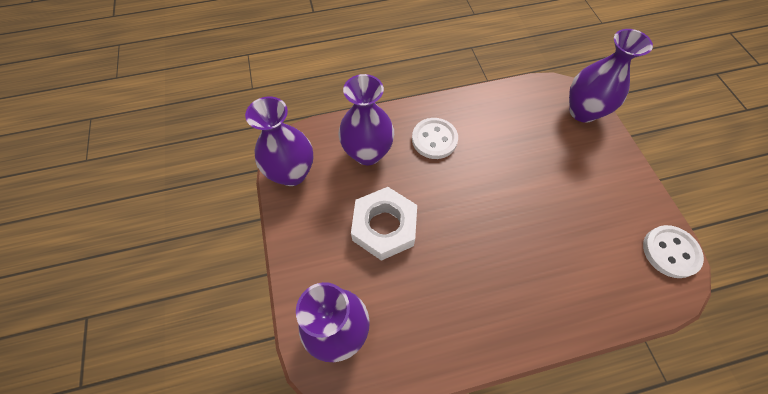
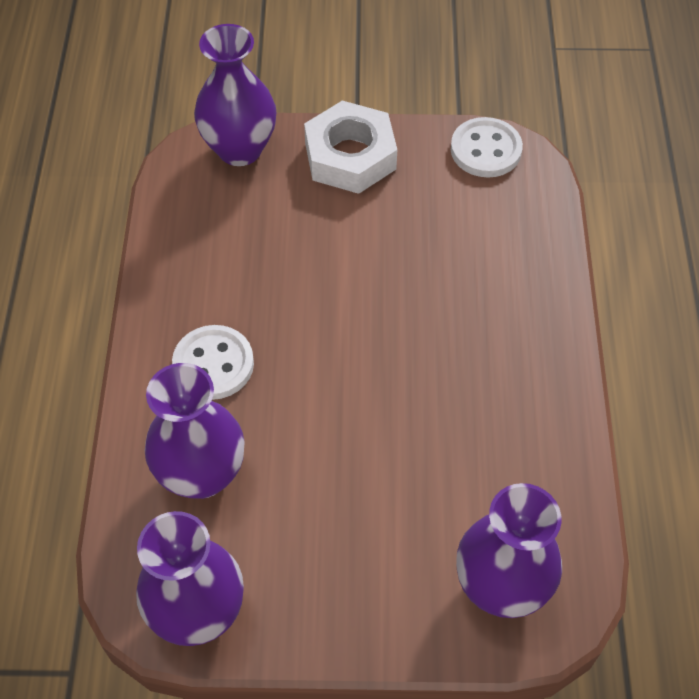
camera: 75 degrees left, 5 degrees down
(384, 227) = (351, 482): white nut -> white nut (350, 156)

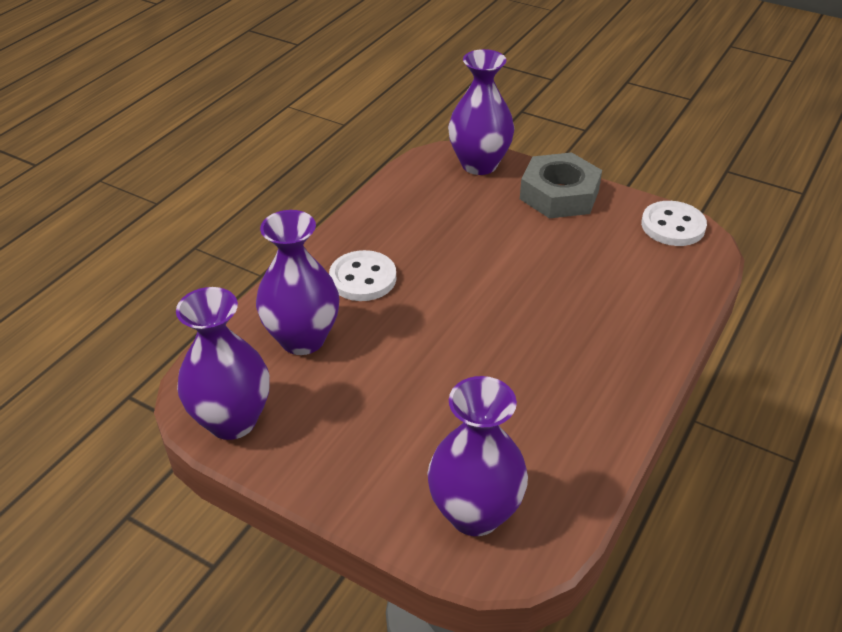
camera: 30 degrees right, 15 degrees down
(350, 156) = (559, 194): white nut -> grey nut

